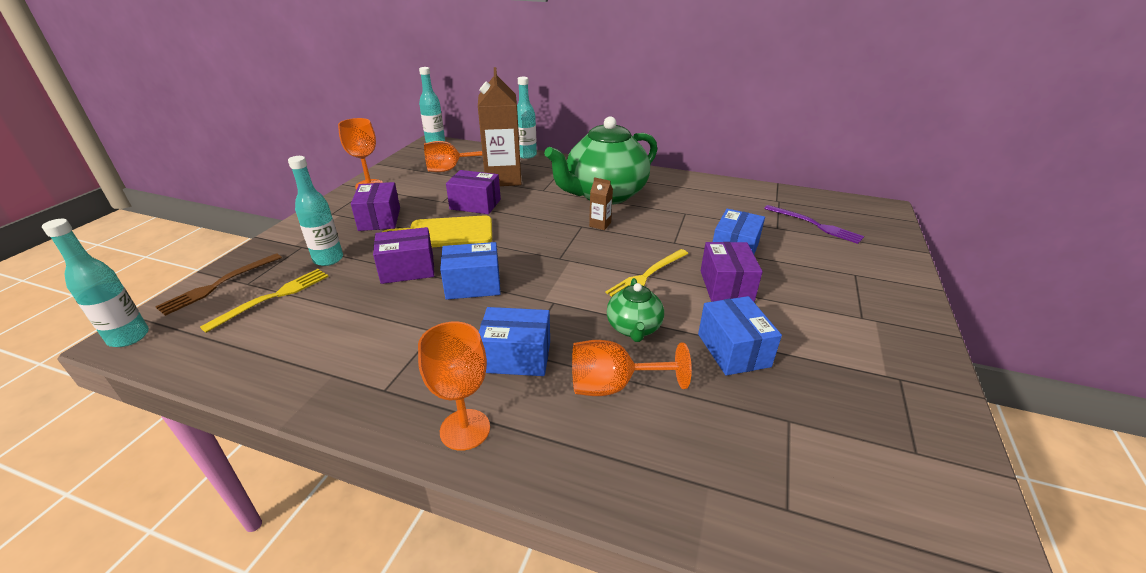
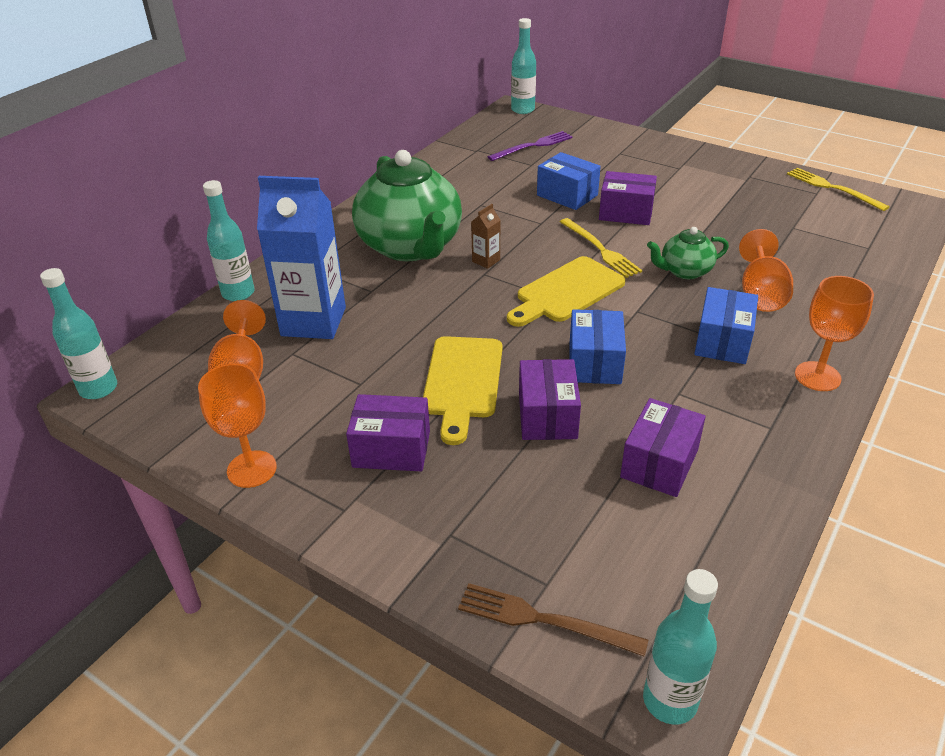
camera: 75 degrees left, 5 degrees up
(219, 285) = (544, 620): brown fork -> brown fork turned 150 degrees clockwise
(273, 297) = (591, 545): yellow fork -> yellow fork (832, 188)
(328, 259) = (500, 497): turquoise bottle -> turquoise bottle (523, 110)
(475, 204) = (387, 352): purple box -> purple box (659, 463)
(503, 179) = (313, 321): brown carton -> blue carton
(569, 264) = (566, 292): none -> yellow cutting board
(633, 328) = (684, 271): green teapot -> green teapot turned 150 degrees clockwise
(733, 350) = (717, 230): blue box -> none

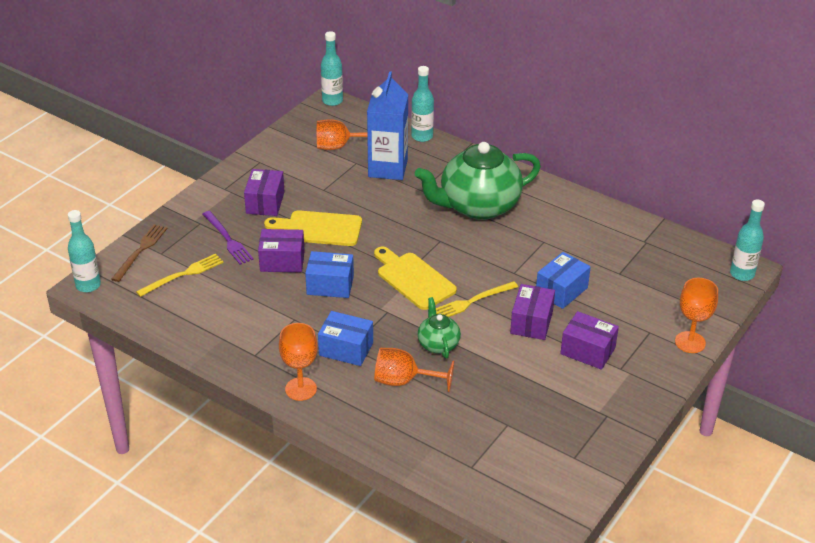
camera: 90 degrees right, 0 degrees up
(252, 469) = (259, 157): orange goblet -> orange goblet (690, 342)
(486, 261) = (457, 242): brown carton -> none
(533, 146) = (658, 276): purple fork -> purple fork (228, 239)
(659, 463) = (233, 302): purple box -> purple box (587, 351)
(832, 188) = (584, 472): yellow fork -> yellow fork (183, 275)

